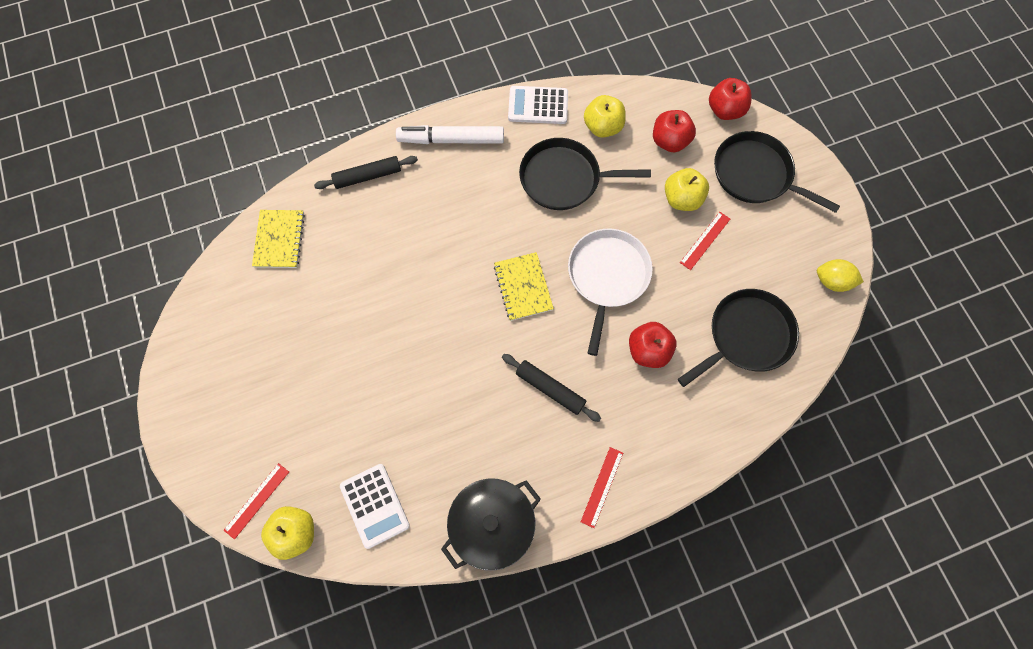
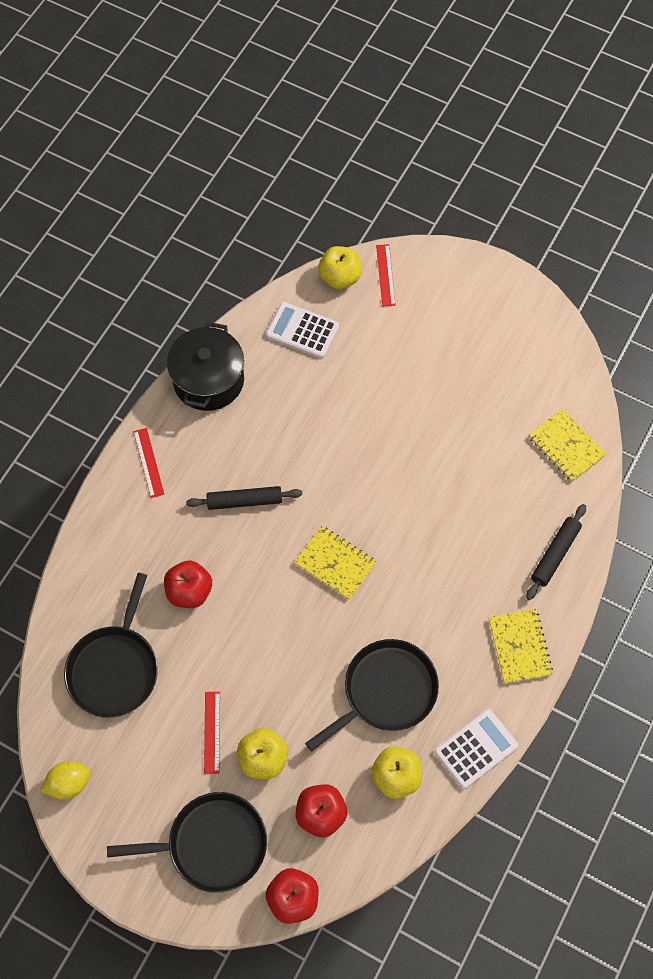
camera: 140 degrees right, 5 degrees down
(451, 140) = (519, 647): white marker -> yellow notebook
(607, 277) = (272, 628): white pan -> none

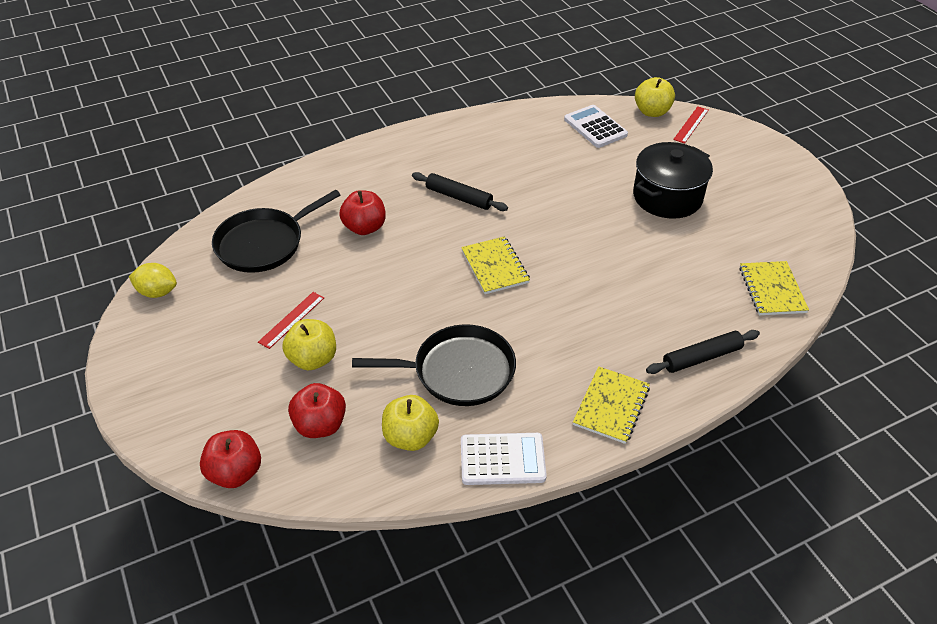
camera: 35 degrees right, 20 degrees down
(148, 462) = (410, 146): red ruler -> none
(208, 380) = (498, 123): black pot -> black pot (667, 197)
(212, 844) = (213, 392): black pan -> none

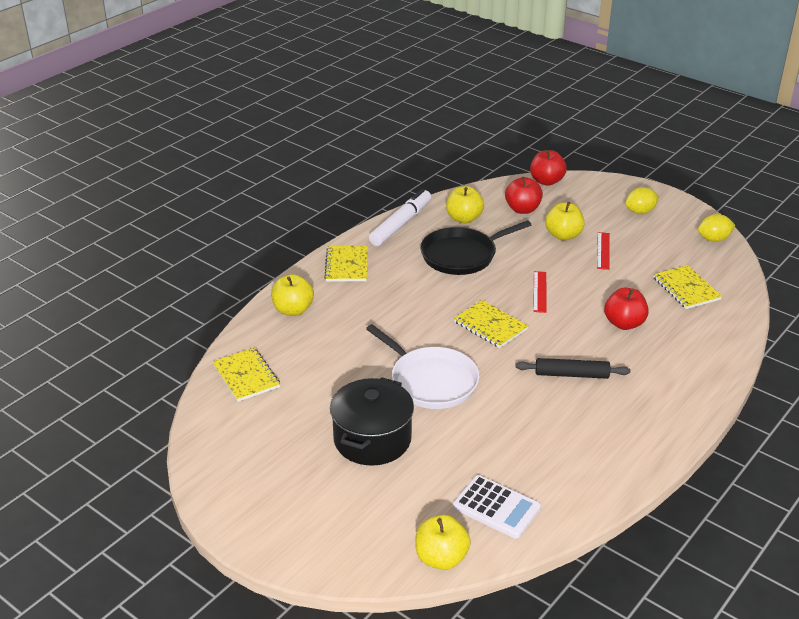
camera: 155 degrees right, 10 degrees down
(183, 364) = (640, 212): none -> yellow lemon
(264, 243) = (686, 289): black pan -> yellow notebook
(502, 459) = (400, 224): white calculator -> white marker
(589, 230) = (431, 381): none -> white pan
(691, 124) = (383, 553): red ruler -> red ruler (539, 291)
(701, 357) = (293, 310): black rolling pin -> yellow apple

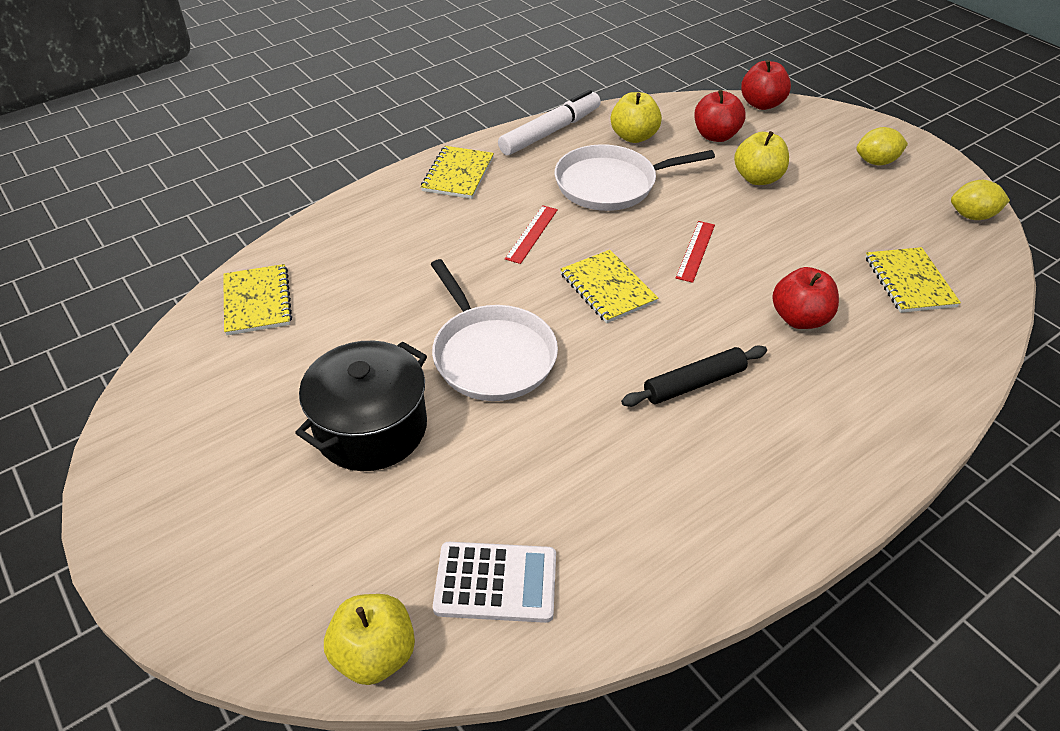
camera: 15 degrees right, 10 degrees up
(293, 310) = (362, 222): yellow apple -> none
(462, 255) = (611, 184): black pan -> white pan
(496, 507) = (496, 582): white calculator -> white calculator turned 45 degrees counterclockwise
(571, 374) = (694, 383): black rolling pin -> black rolling pin turned 45 degrees counterclockwise
(603, 250) = (805, 207): red ruler -> red ruler (531, 234)

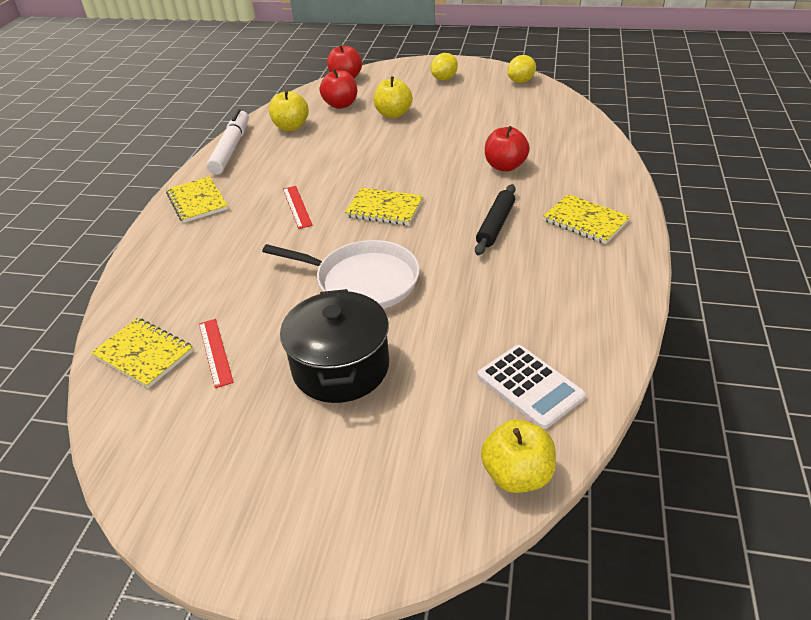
camera: 40 degrees left, 5 degrees down
(496, 582) = (530, 386): white calculator -> white calculator turned 90 degrees clockwise
(611, 184) = (311, 157): white pan -> none
(695, 251) = (408, 164): red ruler -> red ruler (215, 352)
(909, 282) = (532, 123): yellow notebook -> yellow notebook (585, 221)

